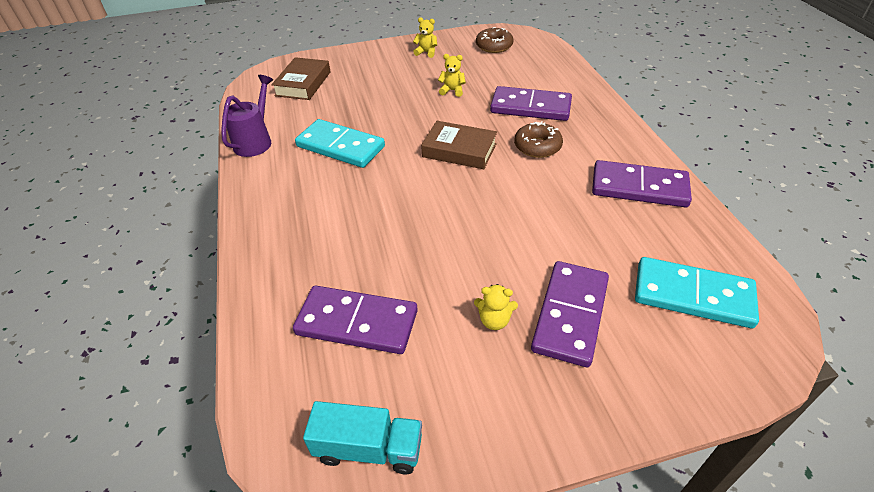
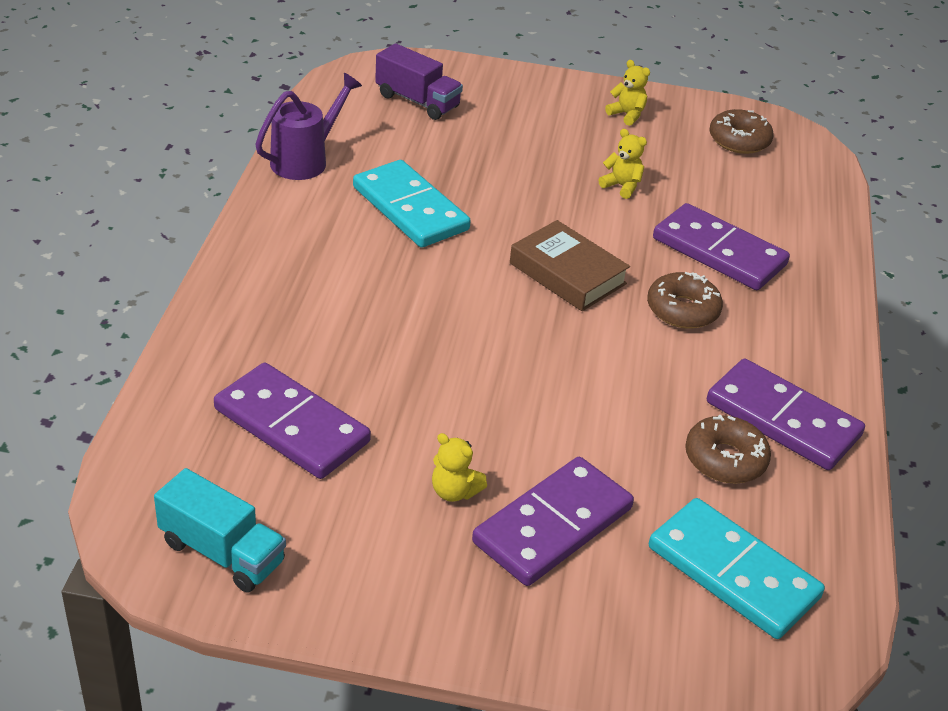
camera: 20 degrees right, 5 degrees down
(303, 84) = (417, 101): brown book -> purple truck
(630, 225) = (725, 459): none -> brown donut

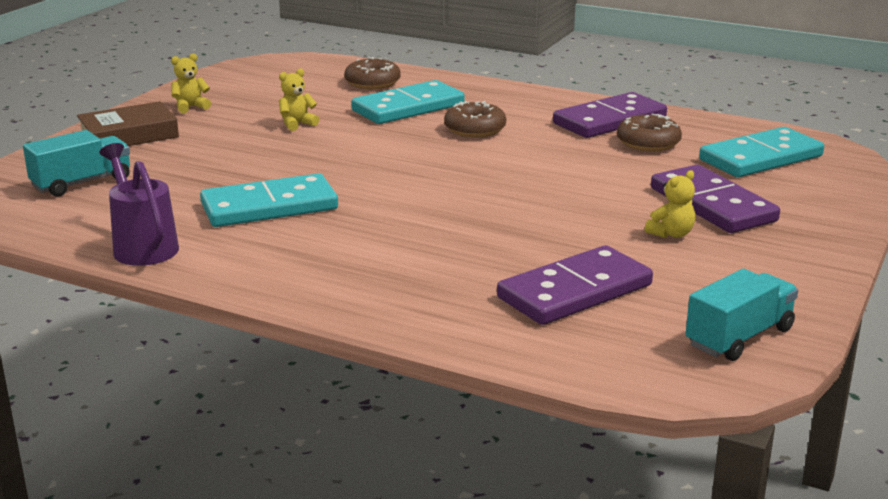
camera: 70 degrees left, 15 degrees down
(417, 101) = (82, 183): purple truck -> turquoise truck
(567, 273) = (407, 159): brown book -> brown book (129, 135)
(719, 252) = (408, 108): purple domino -> turquoise domino
(739, 140) = (263, 79): brown donut -> brown donut (372, 83)

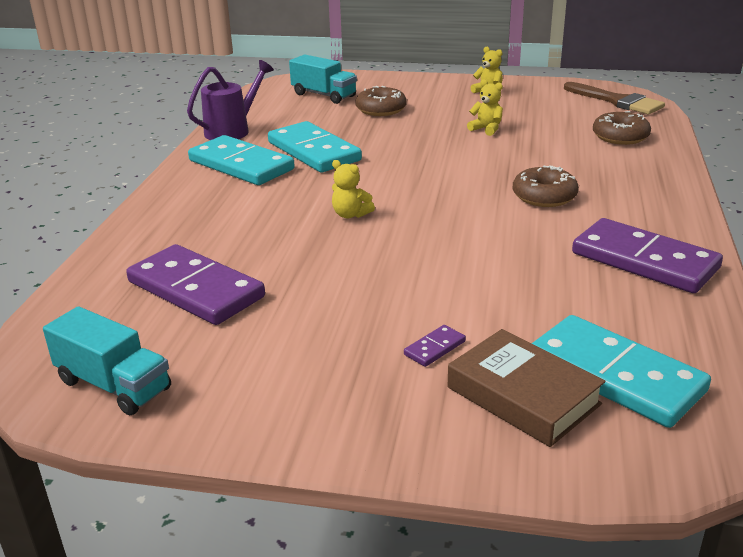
camera: 75 degrees right, 5 degrees up
(129, 135) = (416, 88): brown book -> brown book (523, 396)
(285, 67) = (617, 101): none -> brown brush
(408, 108) = (571, 161): turquoise domino -> turquoise domino (241, 165)
(648, 143) = (595, 291): brown donut -> brown donut (381, 109)
(671, 234) = (341, 328): yellow teddy bear -> yellow teddy bear (350, 215)
(712, 205) = (435, 348): purple domino -> purple domino, size x0.40

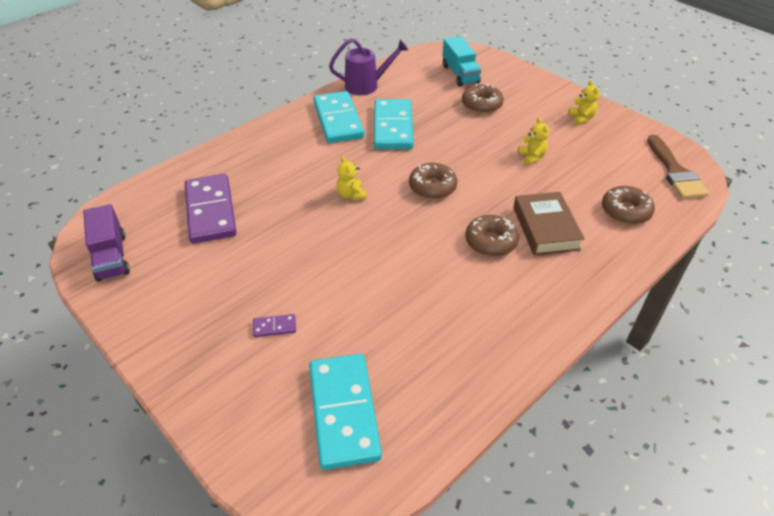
camera: 35 degrees right, 15 degrees up
(114, 385) = (111, 257): turquoise truck -> purple truck
(427, 180) = (432, 187): none -> brown donut
(523, 396) = (277, 391): brown book -> brown book (545, 228)
(644, 260) = (483, 336): purple domino -> none

